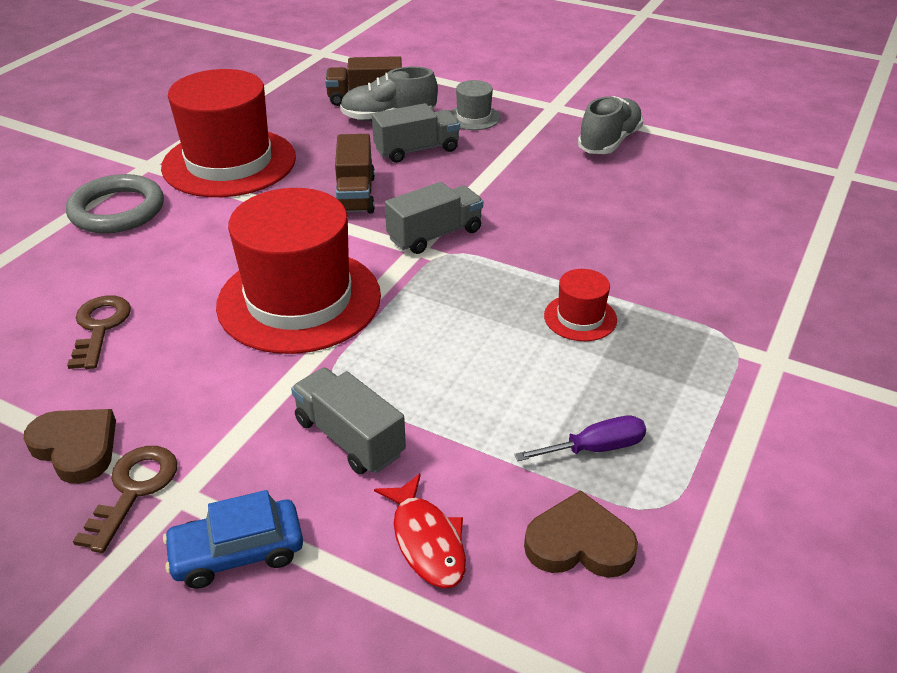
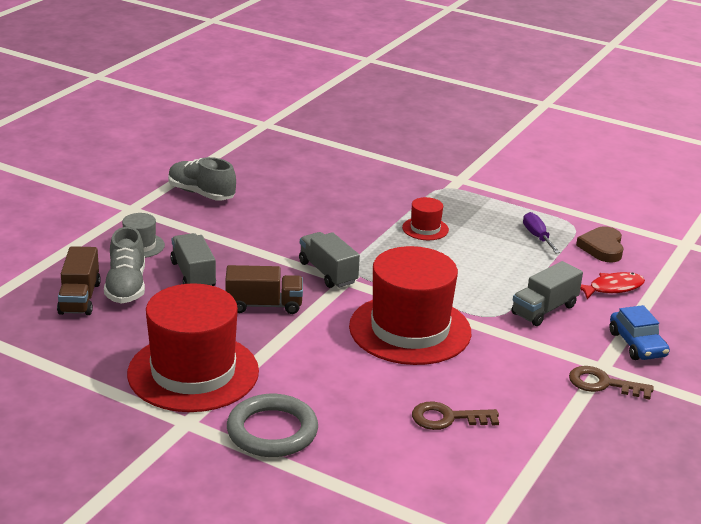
camera: 90 degrees left, 10 degrees down
(76, 447) = (573, 411): brown heart -> none

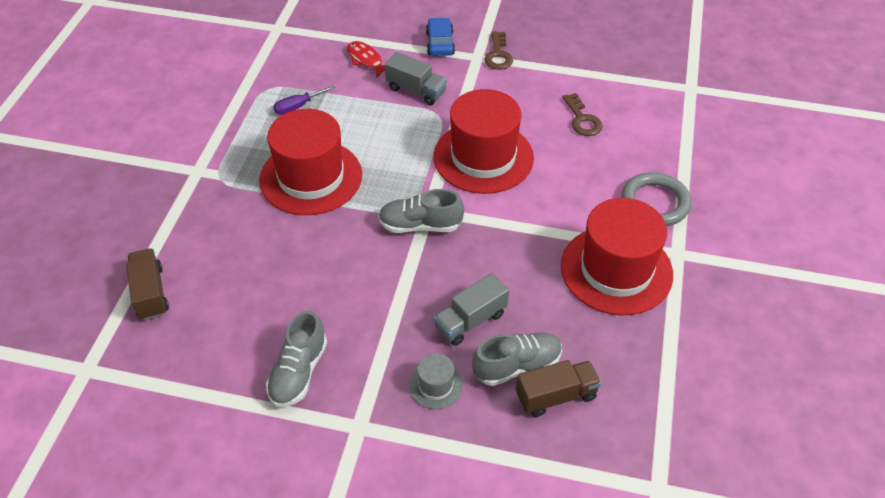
camera: 105 degrees left, 20 degrees up
(264, 305) = (495, 254): brown truck -> brown truck (150, 293)
(327, 273) = (420, 225): grey truck -> grey shoe
(425, 229) = (311, 177): red hat -> red hat, size x2.30
(602, 248) = (302, 69): brown heart -> none
(637, 344) = (440, 43): blue car -> blue car turned 60 degrees counterclockwise

